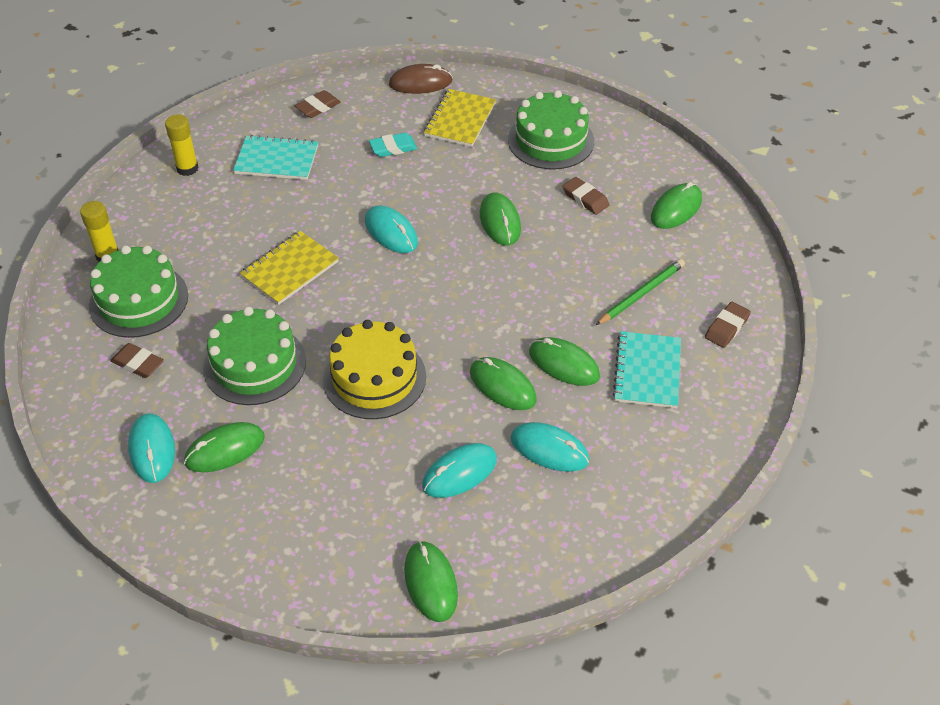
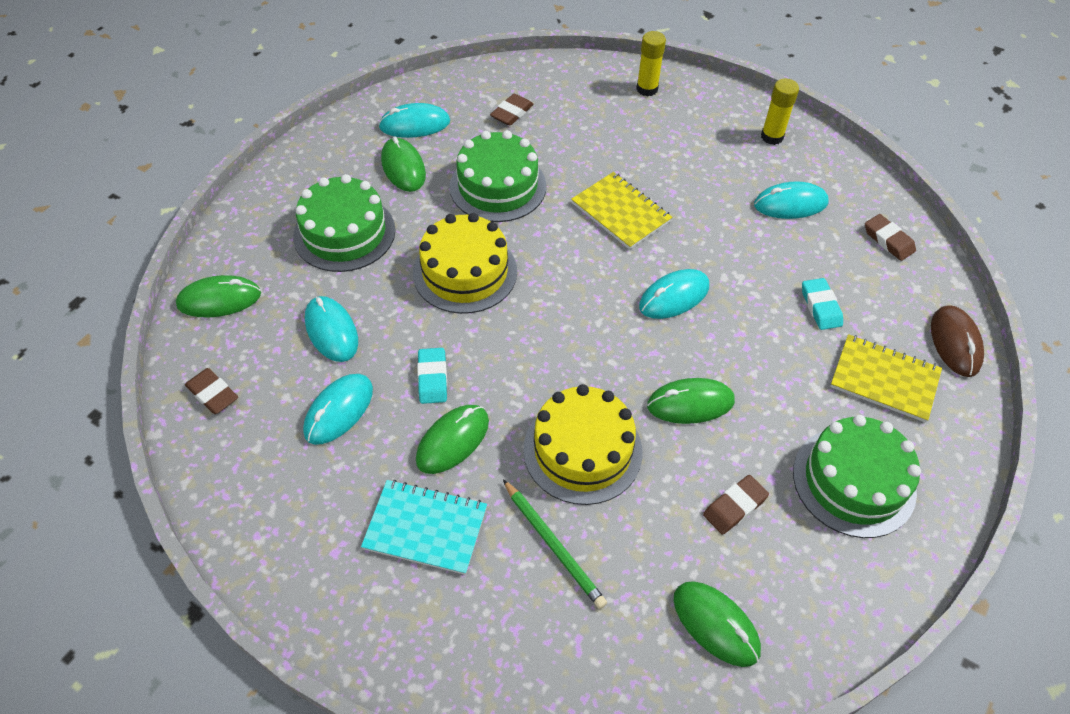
camera: 95 degrees right, 5 degrees up
(138, 300) = (588, 110): green cake -> green cake (344, 233)
(276, 160) = (790, 204): turquoise notebook -> turquoise mouse
(502, 386) = (432, 378): green mouse -> turquoise eraser
(556, 282) = (582, 450): none -> yellow cake
(727, 327) = (481, 642): brown eraser -> brown eraser (212, 394)

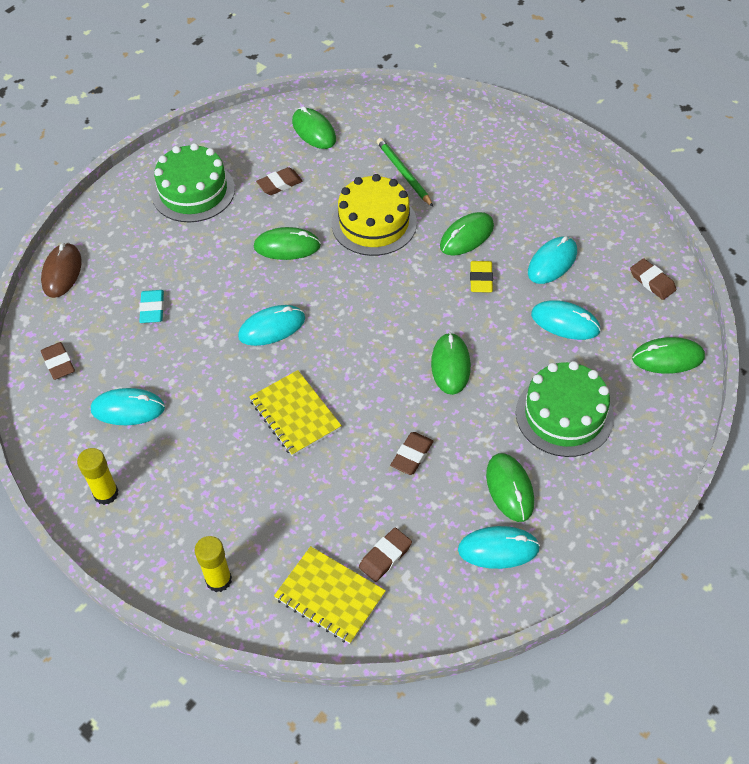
camera: 170 degrees left, 0 degrees up
(331, 331) = (565, 322): turquoise mouse -> turquoise mouse turned 45 degrees counterclockwise
(425, 528) = (486, 188): turquoise notebook -> none
(432, 378) = (481, 279): turquoise eraser -> yellow eraser
(465, 272) = (450, 365): yellow cake -> green mouse
(498, 186) = (412, 455): green cake -> brown eraser
(884, 379) = (134, 251): yellow notebook -> yellow notebook (330, 596)

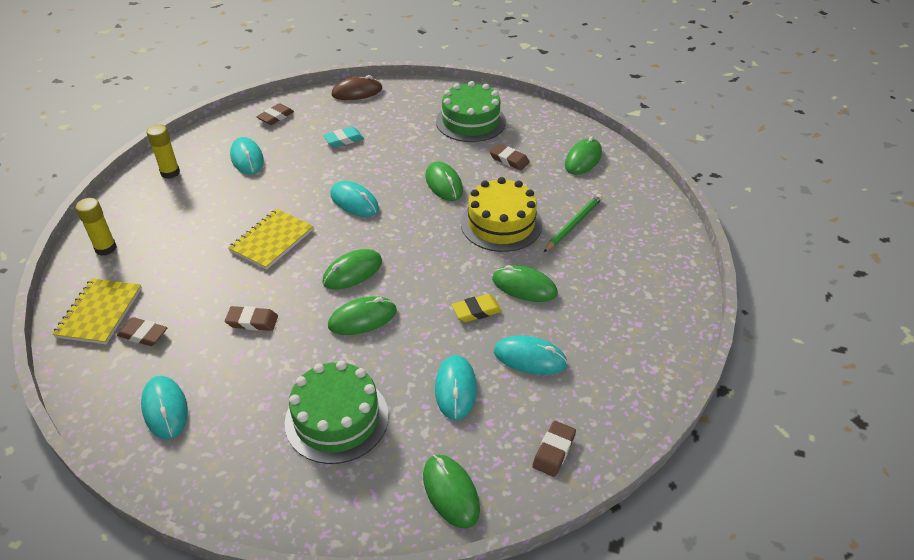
camera: 65 degrees right, 10 degrees down
(509, 488) = (235, 399): green mouse -> green mouse (352, 272)

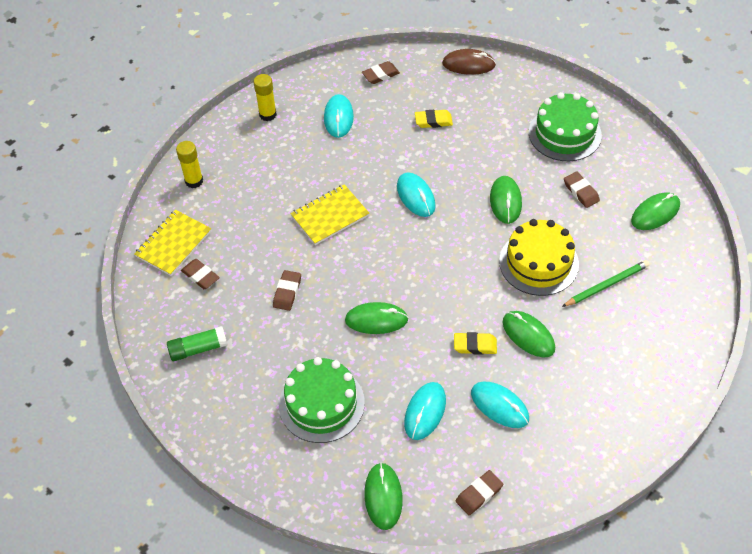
camera: 25 degrees right, 10 degrees up
(165, 409) = (198, 349): turquoise mouse -> green glue stick
(252, 321) = (287, 292): brown eraser -> brown eraser turned 75 degrees clockwise
(344, 140) = (433, 121): turquoise eraser -> yellow eraser
(352, 272) = (385, 271): green mouse -> none

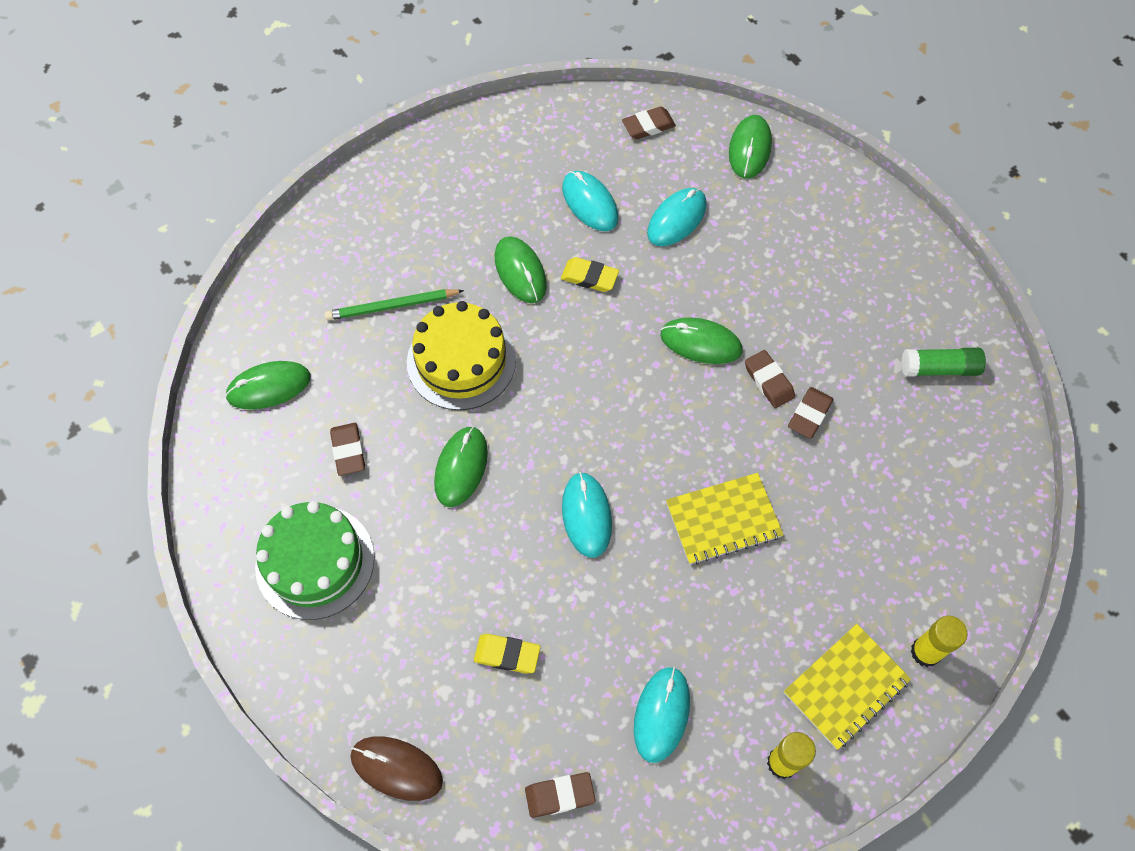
camera: 165 degrees left, 10 degrees up
(173, 244) = (964, 540): yellow notebook -> yellow notebook (845, 686)
(200, 276) = (928, 474): brown eraser -> brown eraser (768, 381)
(321, 404) = (794, 260): green cake -> none

